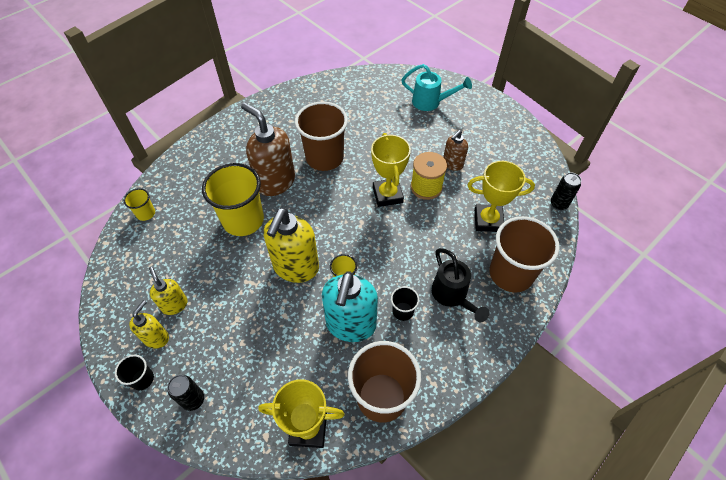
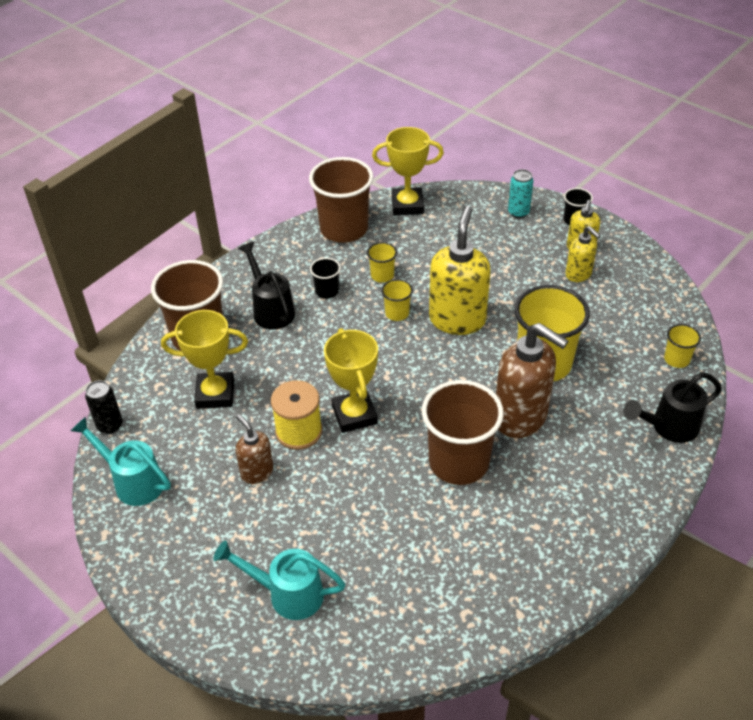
camera: 175 degrees right, 10 degrees down
(183, 166) = (669, 427): none -> black watering can
(193, 400) = (518, 212): black can -> turquoise can
(350, 325) = (382, 275): turquoise soap dispenser -> yellow cup
(452, 164) = (257, 472): brown soap dispenser -> brown soap dispenser turned 75 degrees counterclockwise
(531, 165) = (133, 481): none -> turquoise watering can

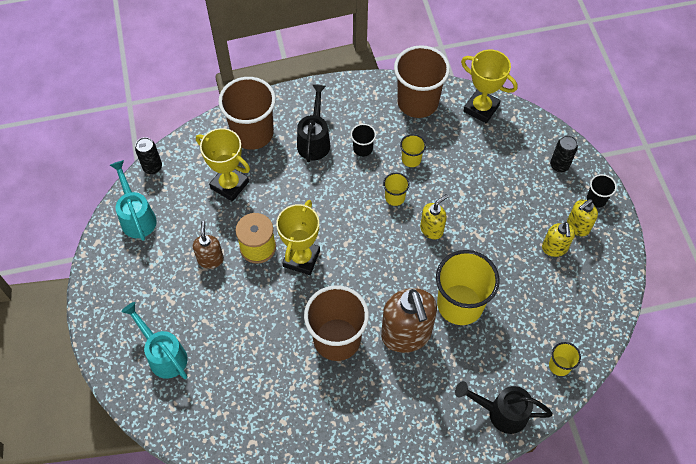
camera: 35 degrees right, 15 degrees up
(457, 319) = (432, 229): yellow soap dispenser -> yellow soap dispenser, size x0.54
(518, 212) = (559, 165): turquoise can -> black can

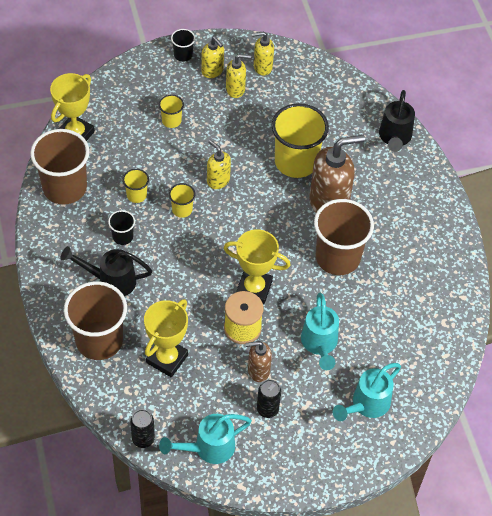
camera: 95 degrees left, 5 degrees down
(235, 315) = (319, 344): none -> turquoise watering can
(559, 165) = (145, 78): black can -> black can (267, 409)
(559, 365) = (348, 95): yellow cup -> yellow cup (171, 121)
(590, 276) = (262, 67): none -> yellow soap dispenser

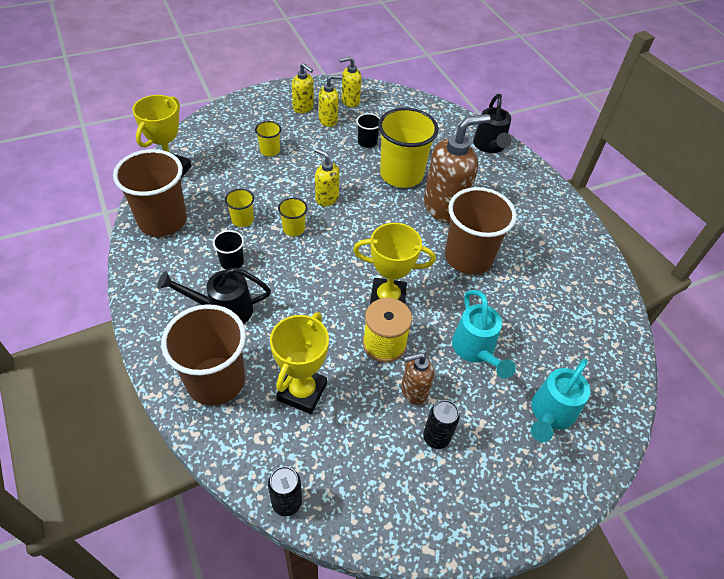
camera: 10 degrees left, 5 degrees down
(183, 55) = (273, 97): black cup -> black cup (367, 142)
(208, 448) = (374, 501): turquoise watering can -> none

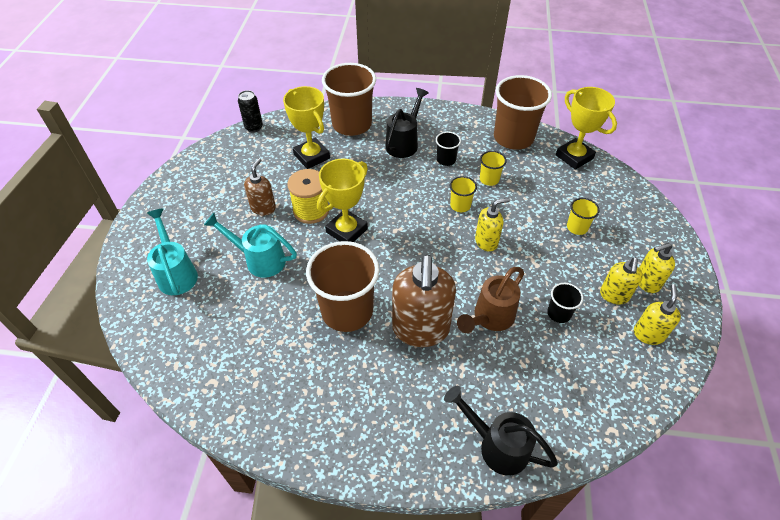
camera: 125 degrees right, 0 degrees up
(401, 174) = (490, 318): yellow cup -> brown watering can
(436, 437) = (224, 203): black can -> none

